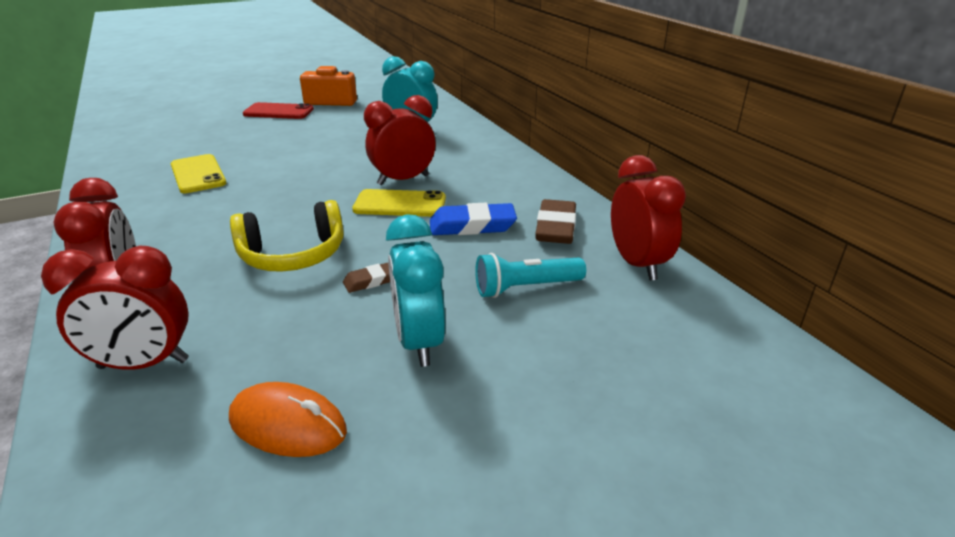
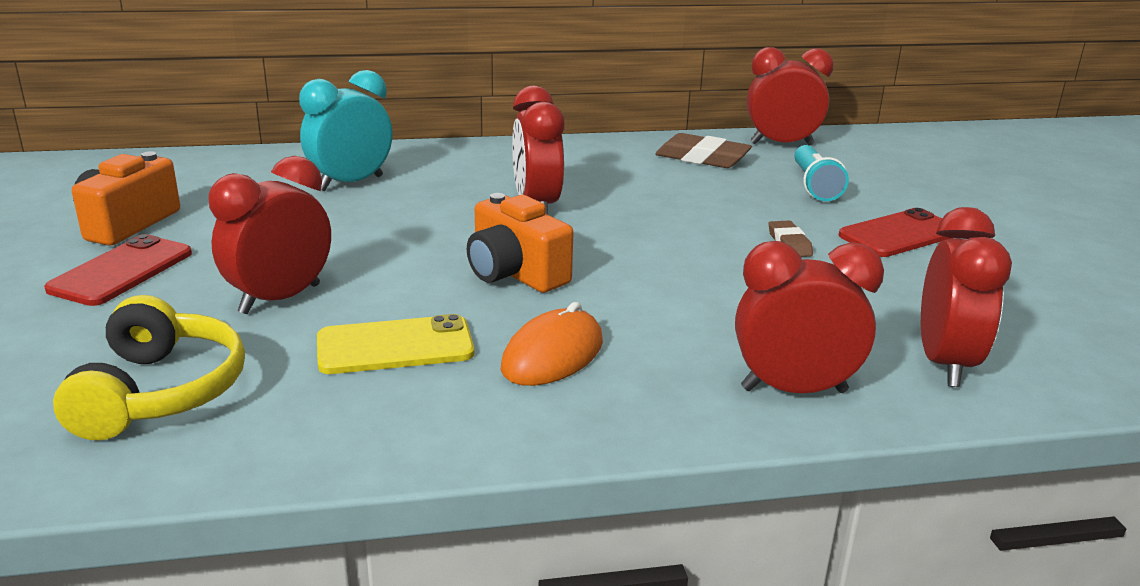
camera: 75 degrees left, 5 degrees down
(251, 143) = (280, 299): none -> red clock
(288, 425) = (1021, 293): orange mouse -> orange mouse (553, 355)
(291, 188) = (515, 274): none -> orange camera
(293, 255) = (720, 280): yellow headphones -> yellow headphones (160, 392)
(400, 204) = (609, 215): yellow phone -> none
(419, 342) = (899, 234): turquoise clock -> red phone
(472, 226) = (683, 188): blue eraser -> none

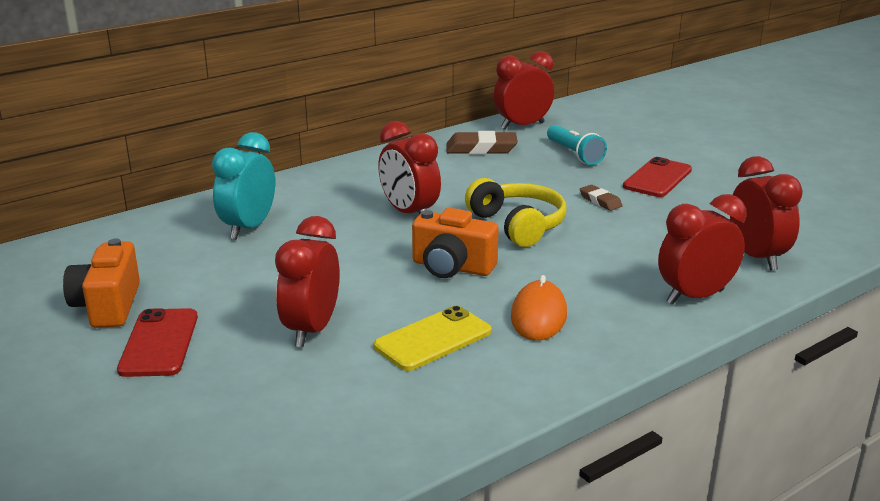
camera: 25 degrees left, 0 degrees up
(160, 392) = (313, 417): yellow headphones -> yellow headphones (518, 225)

